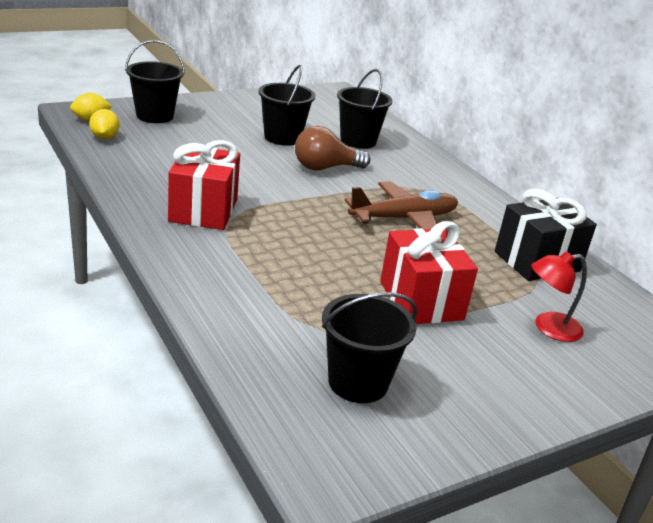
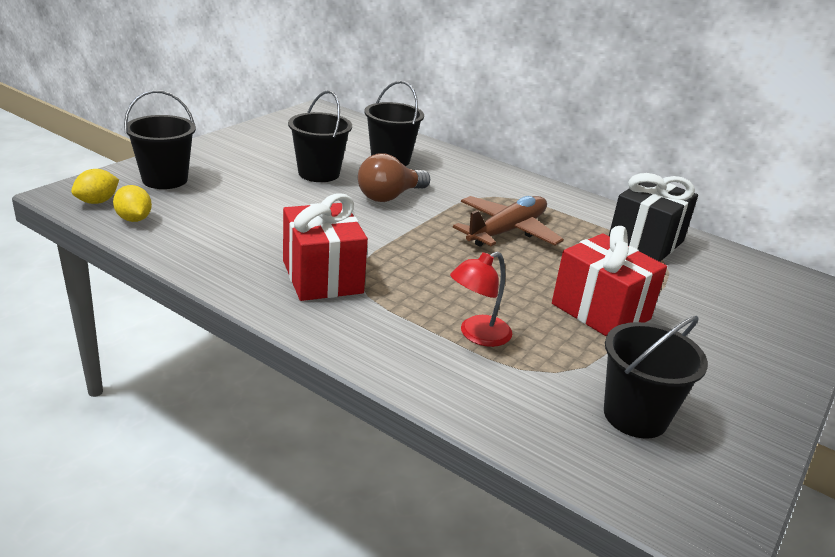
camera: 25 degrees left, 0 degrees up
(548, 328) = (714, 303): red lamp -> red lamp (477, 335)

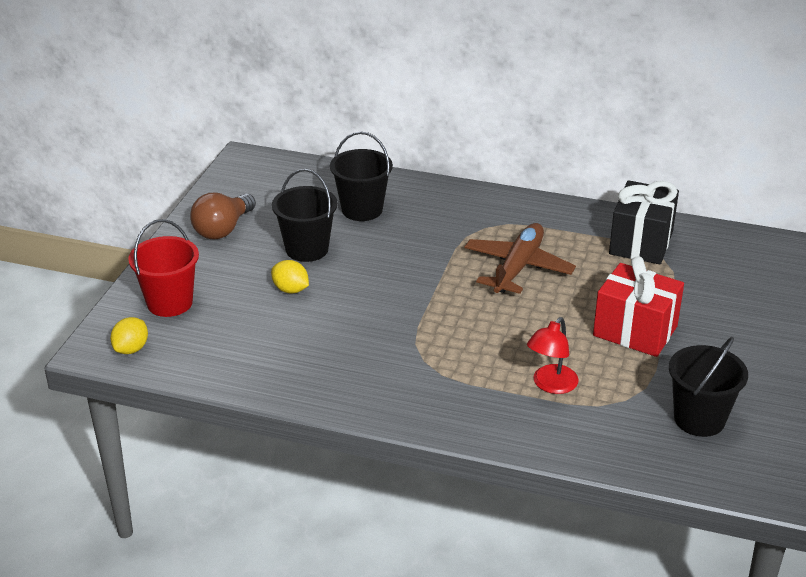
camera: 15 degrees left, 5 degrees up
(134, 219) = (182, 358): yellow lemon -> yellow lemon (290, 290)
(165, 179) = (169, 303): black bucket -> red bucket
(322, 277) = (393, 368): red gift -> none
(389, 196) = (391, 258): brown light bulb -> brown light bulb (223, 229)

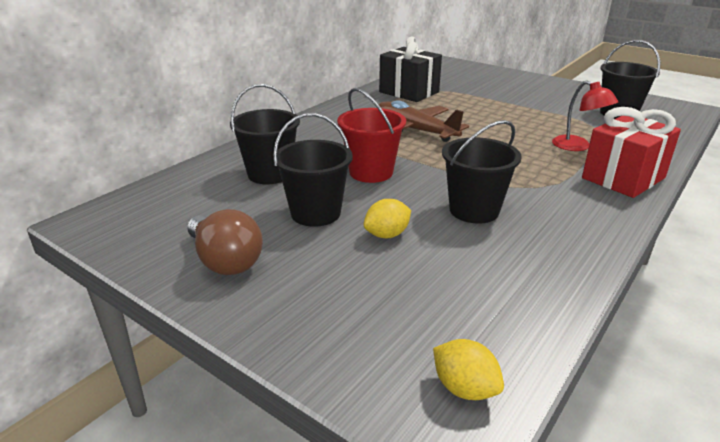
camera: 70 degrees left, 5 degrees down
(169, 303) = (364, 331): red bucket -> red bucket (371, 172)
(354, 328) = (474, 210): none -> black bucket
(635, 331) = (515, 111): red gift -> red gift (623, 178)

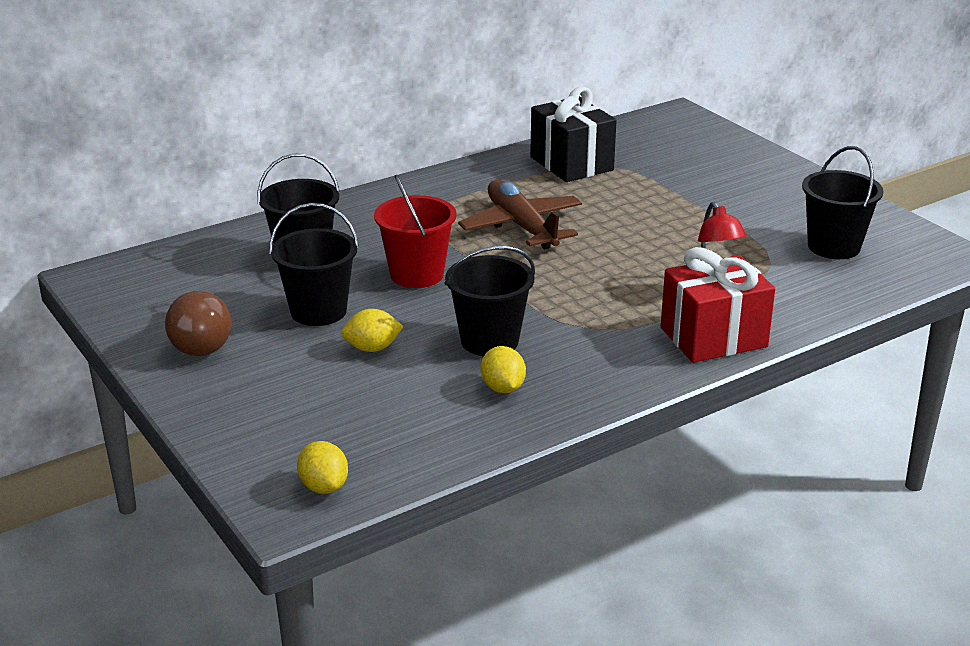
camera: 20 degrees right, 0 degrees up
(524, 246) = (503, 388): none -> yellow lemon

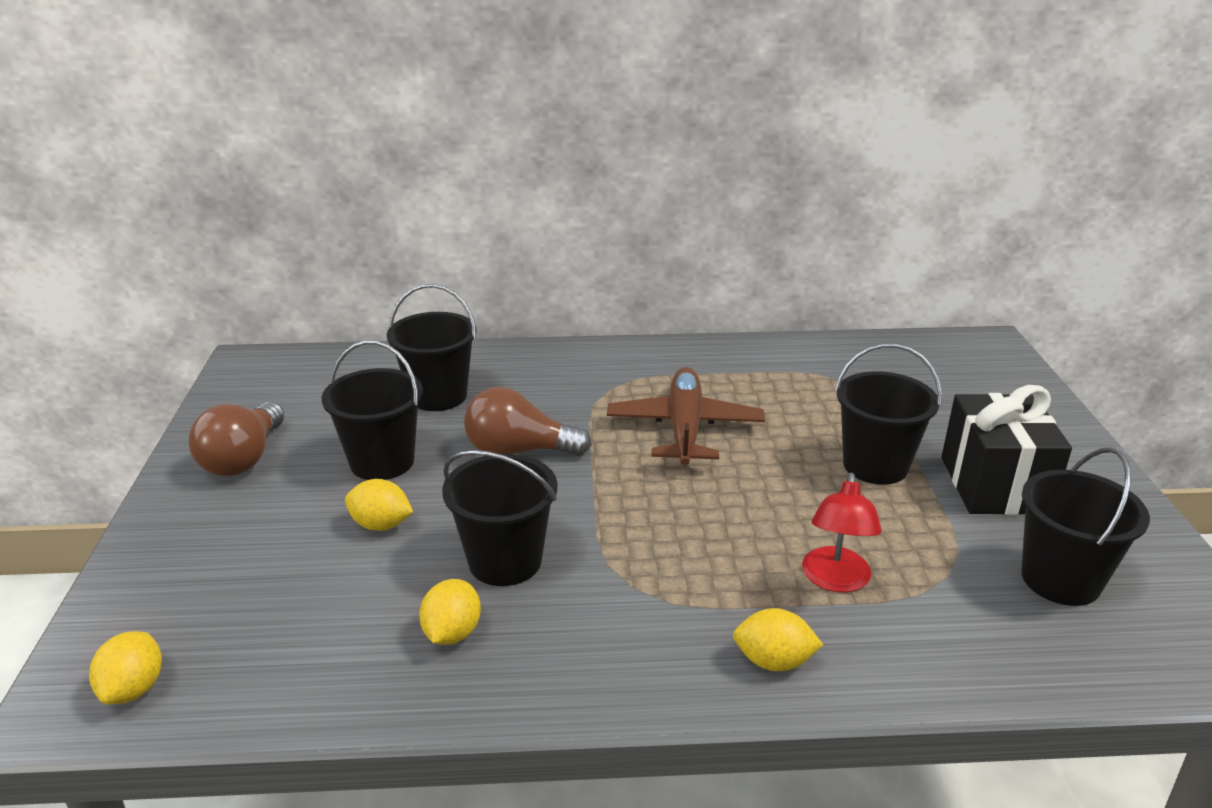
camera: 30 degrees right, 0 degrees up
(416, 274) = (519, 451): red bucket -> brown light bulb
(571, 164) = (811, 370): black gift -> black gift (994, 485)
(673, 214) = (875, 465): none -> black bucket
(713, 337) = (773, 661): red gift -> yellow lemon

